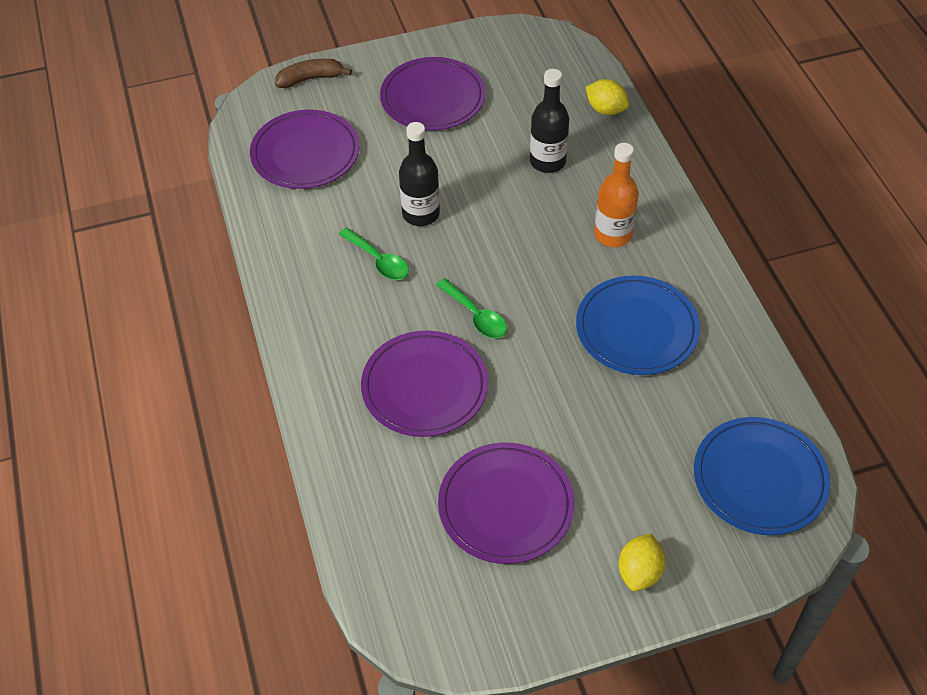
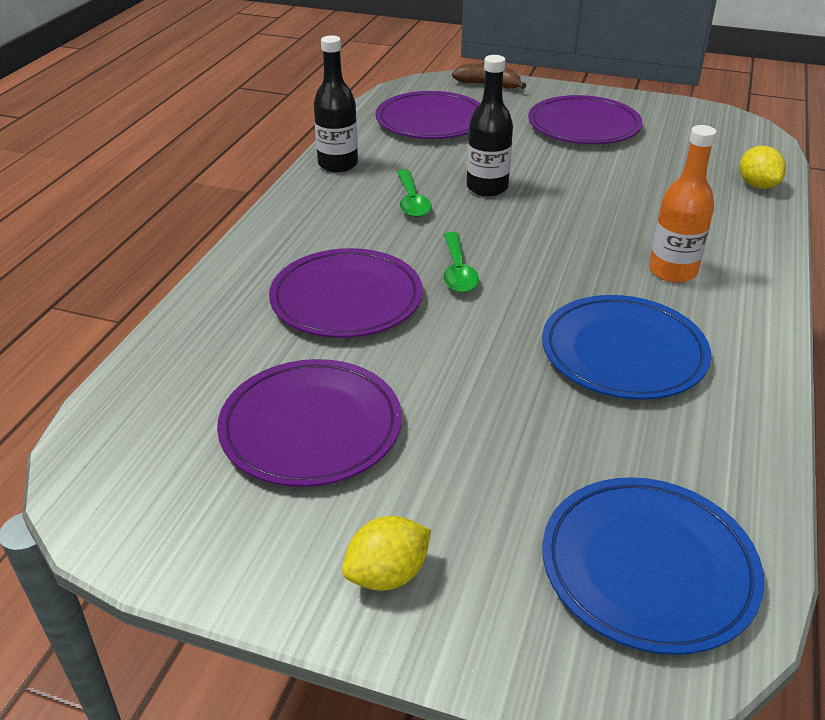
camera: 35 degrees right, 15 degrees down
(547, 161) = (654, 198): black bottle -> black bottle (338, 164)

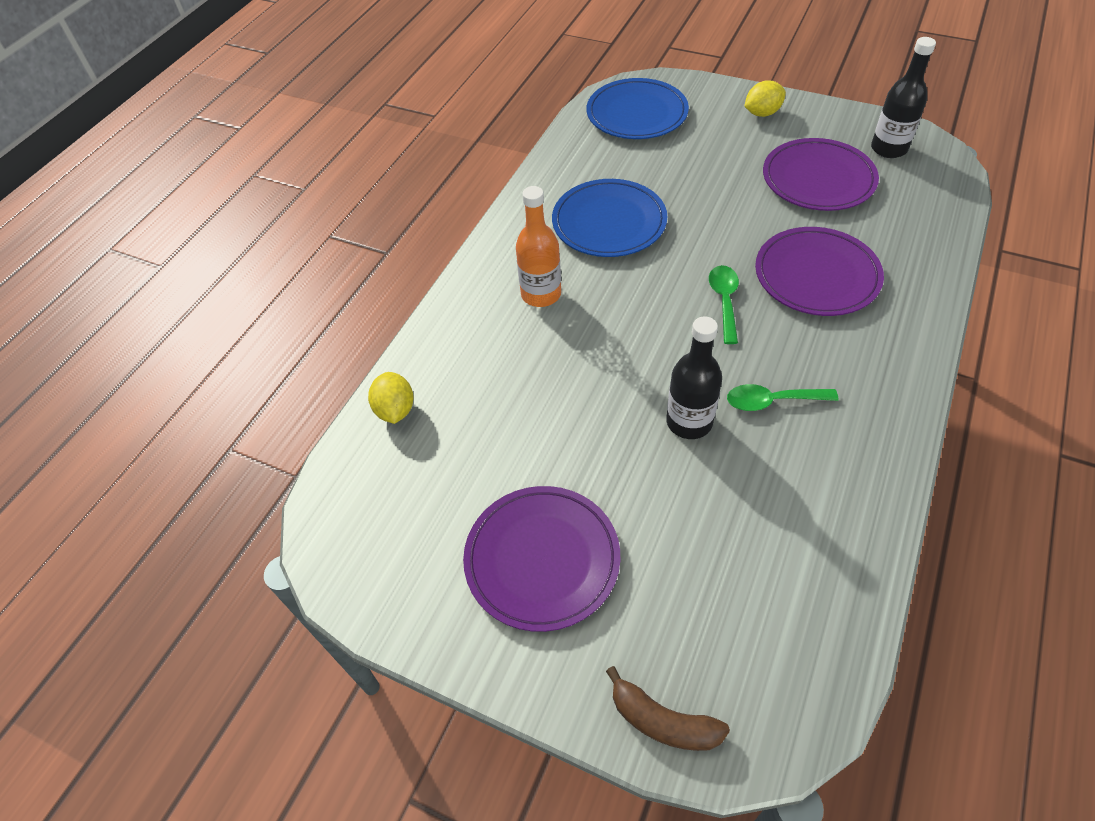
camera: 170 degrees left, 15 degrees up
(338, 164) = (871, 481): black bottle -> black bottle (888, 149)
(412, 201) = (772, 401): green spoon -> green spoon turned 90 degrees counterclockwise
(431, 121) = (758, 590): purple plate -> none

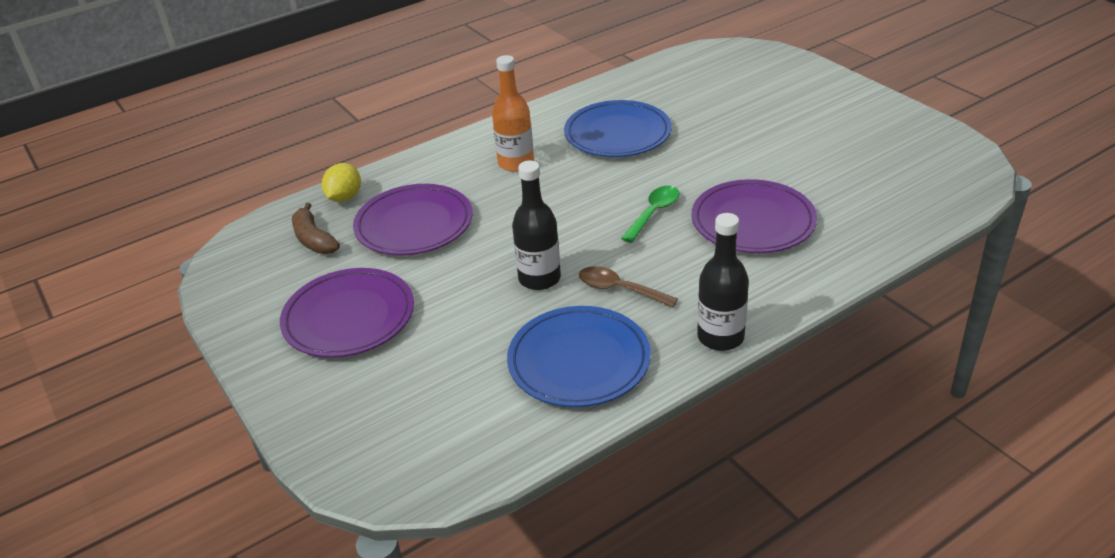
camera: 30 degrees right, 15 degrees down
(636, 114) = (721, 68): blue plate -> blue plate (579, 361)
(662, 721) = (329, 439): brown banana -> brown banana (314, 239)
(762, 113) = (834, 96): yellow lemon -> none
(772, 401) = (619, 289): green spoon -> brown spoon
(818, 179) = (832, 156): purple plate -> purple plate (414, 224)
(888, 149) = (928, 153): black bottle -> black bottle (720, 337)

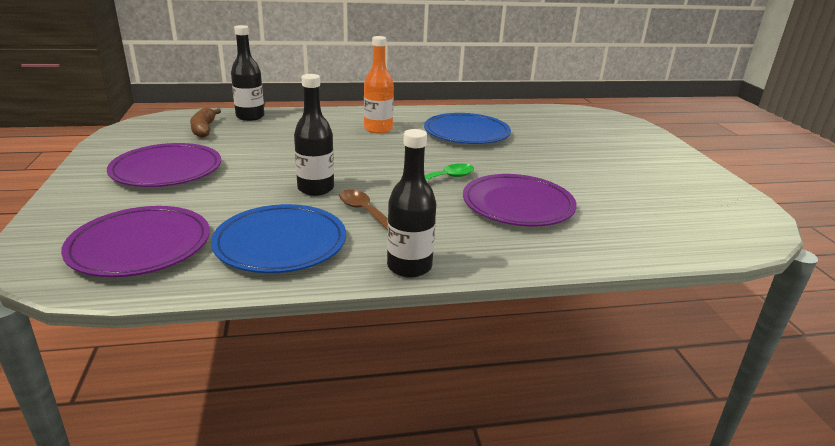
camera: 20 degrees right, 10 degrees down
(345, 197) = (250, 116): yellow lemon -> black bottle
(414, 224) = (273, 139): purple plate -> purple plate (140, 246)

